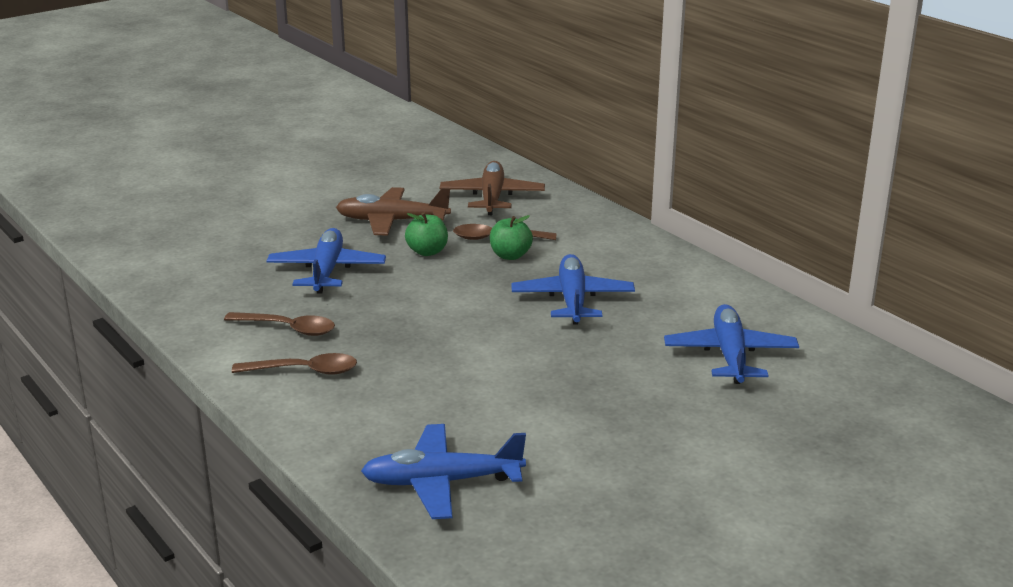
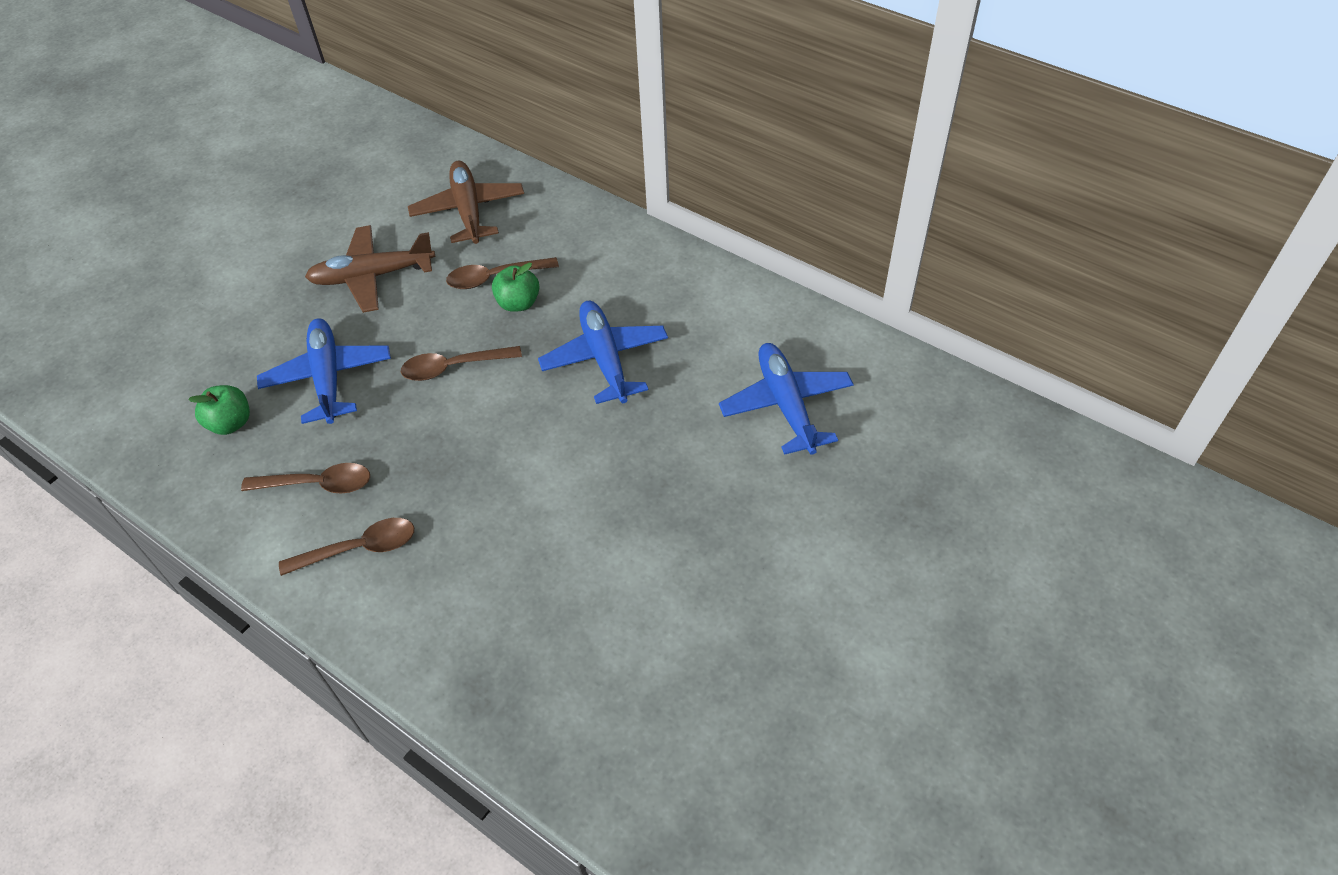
camera: 15 degrees left, 25 degrees up
(427, 252) = (428, 318): green apple -> green apple (231, 423)
(436, 283) = (454, 367): none -> brown spoon
(441, 482) = (561, 681): blue plane -> none

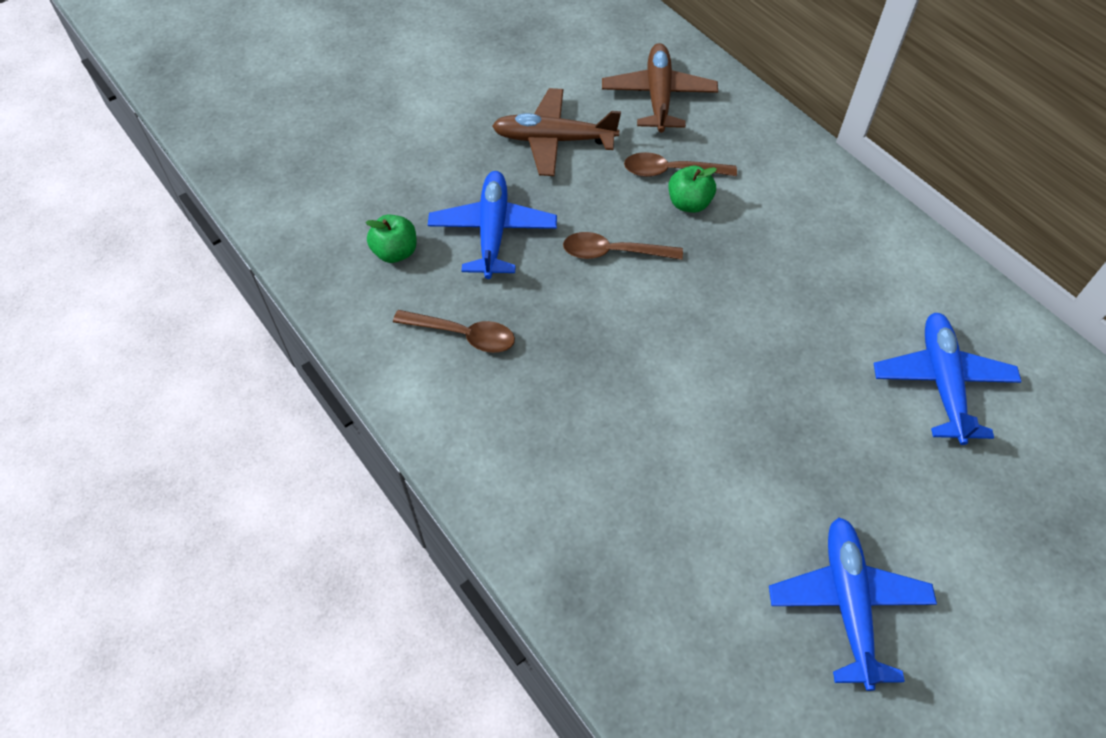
camera: 15 degrees right, 5 degrees up
(359, 549) = (489, 410): brown spoon -> none
(605, 358) = (764, 283): blue plane -> blue plane (848, 603)

